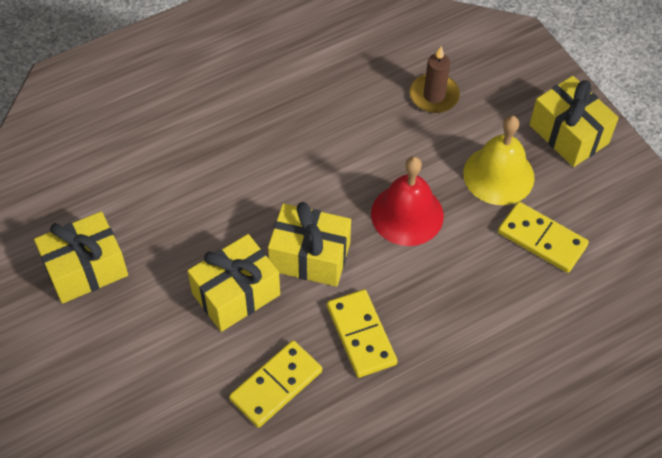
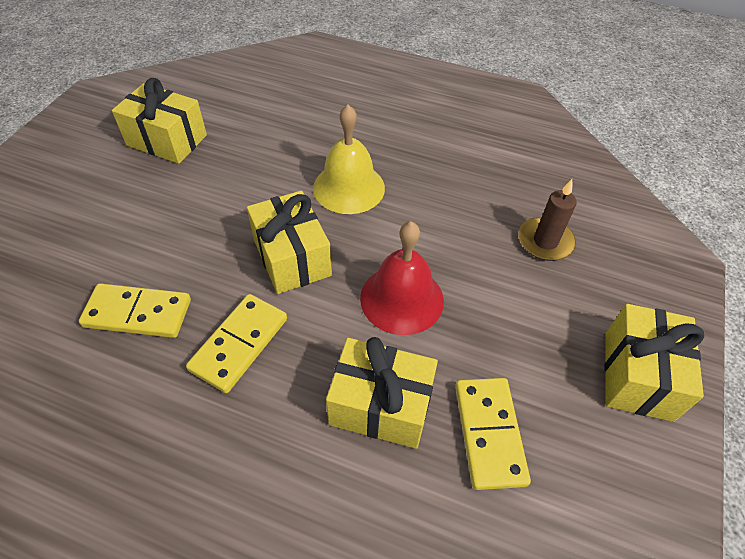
camera: 50 degrees right, 5 degrees down
(236, 294) = (213, 232): yellow gift -> yellow gift (380, 405)
(498, 175) = (521, 344): yellow bell -> yellow bell (349, 187)

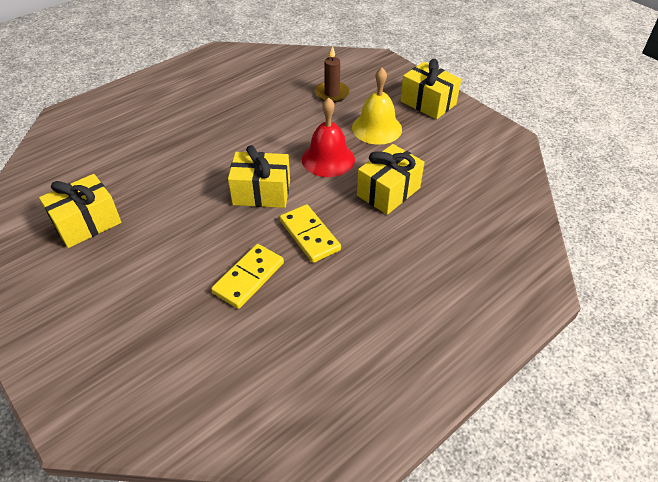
camera: 60 degrees left, 5 degrees down
(349, 187) = (225, 149): yellow bell -> yellow bell (376, 128)
(489, 433) = (427, 161): yellow domino -> none

